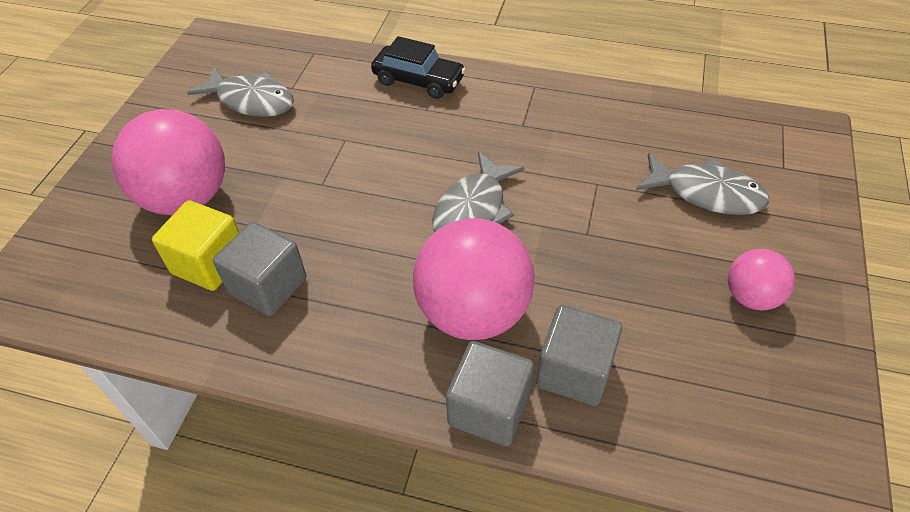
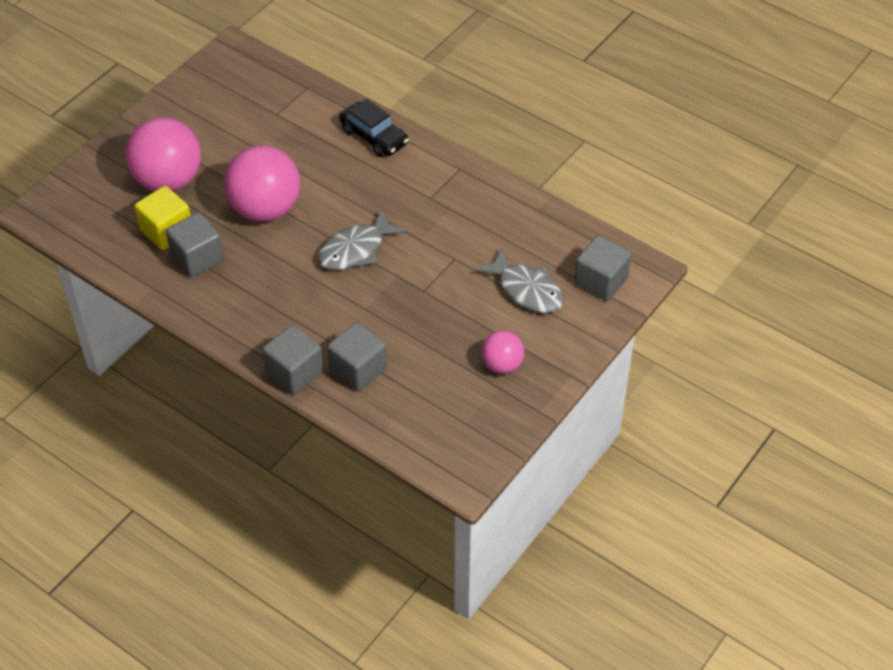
camera: 20 degrees right, 0 degrees up
(251, 100) = (242, 116): grey fish -> none
(473, 312) = (317, 316): pink ball -> pink ball (265, 209)
(778, 157) = (601, 281): none -> grey cube

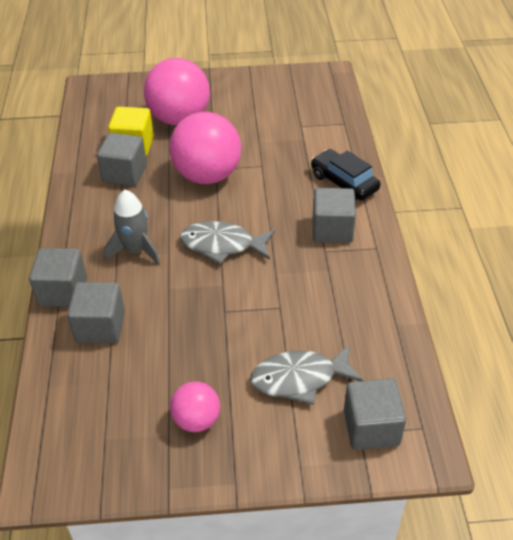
camera: 50 degrees right, 5 degrees down
(300, 304) = (135, 250): none -> grey rocket
(374, 137) = (344, 182): black car -> black car turned 135 degrees clockwise
(414, 178) = (332, 229): none -> grey cube
(526, 290) = (300, 378): grey fish -> grey fish turned 75 degrees clockwise

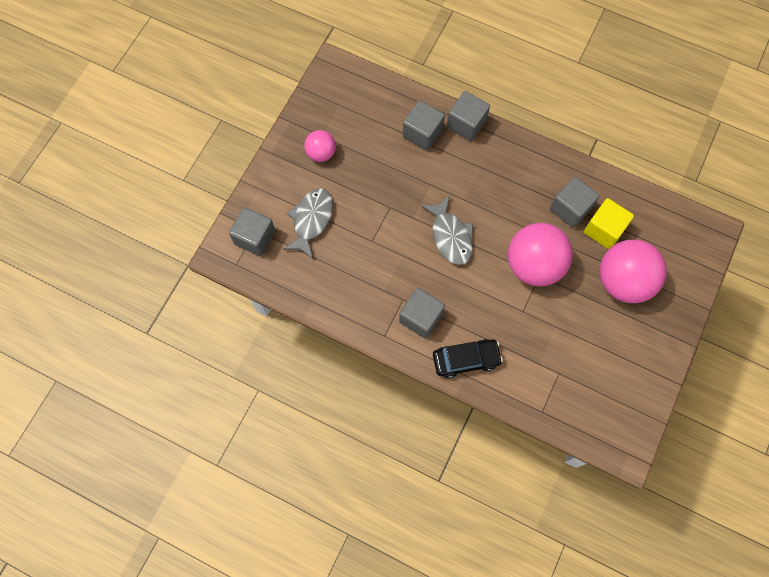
camera: 120 degrees right, 25 degrees up
(135, 250) = (479, 180): grey rocket -> none
(222, 245) = (450, 236): grey fish -> grey fish turned 120 degrees clockwise

